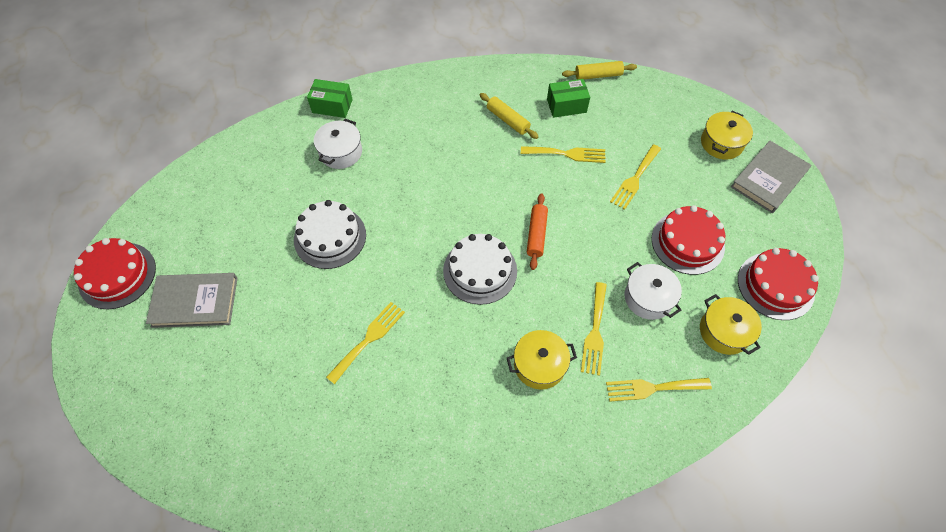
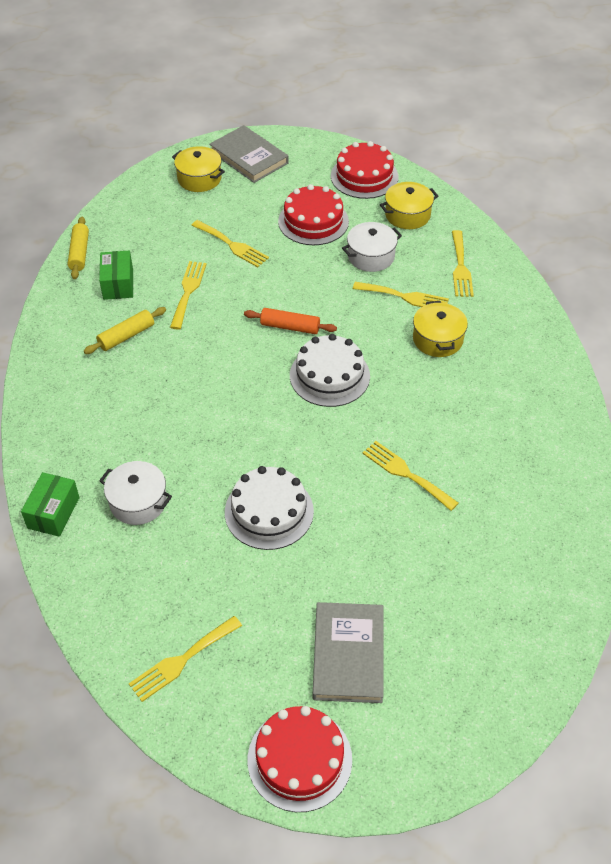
camera: 85 degrees left, 10 degrees down
(205, 196) = (182, 660): none -> yellow fork

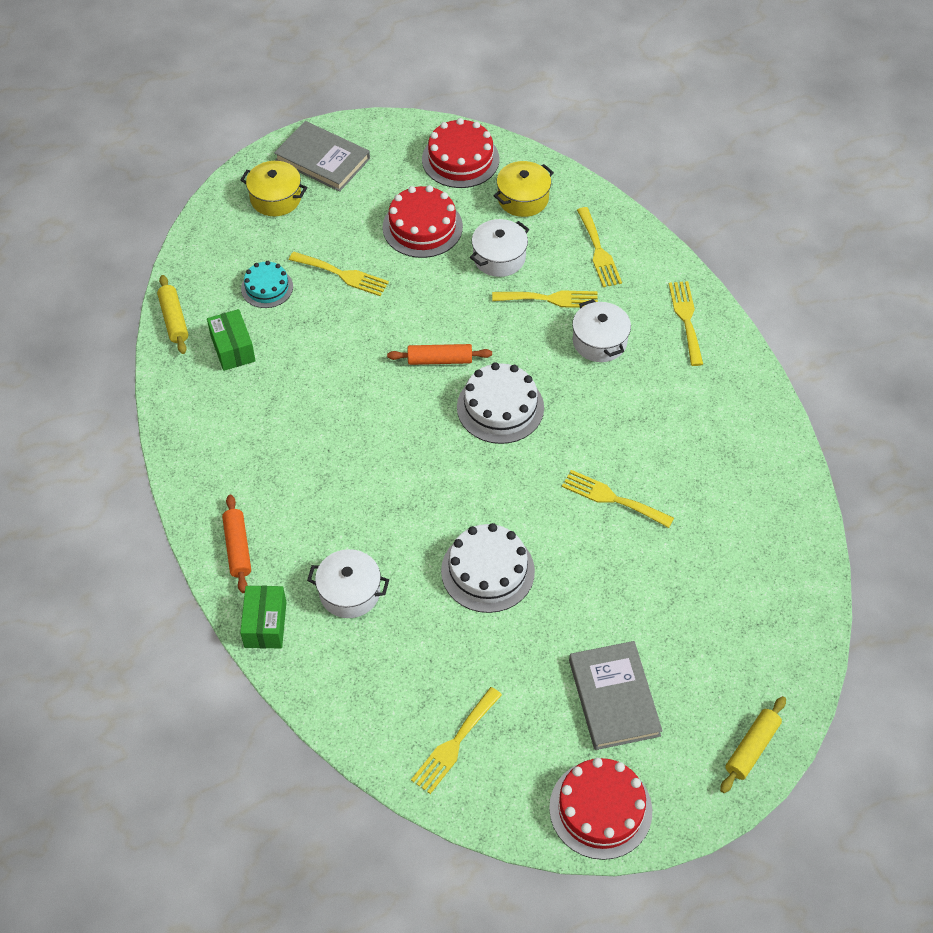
camera: 15 degrees left, 5 degrees up
(56, 443) = (237, 548): none -> orange rolling pin
(126, 336) = (266, 409): yellow rolling pin -> yellow rolling pin (751, 748)
(165, 243) = (267, 287): none -> turquoise cake
(188, 291) = (314, 341): yellow fork -> yellow fork (686, 319)
(437, 339) = (599, 341): yellow pot -> white pot

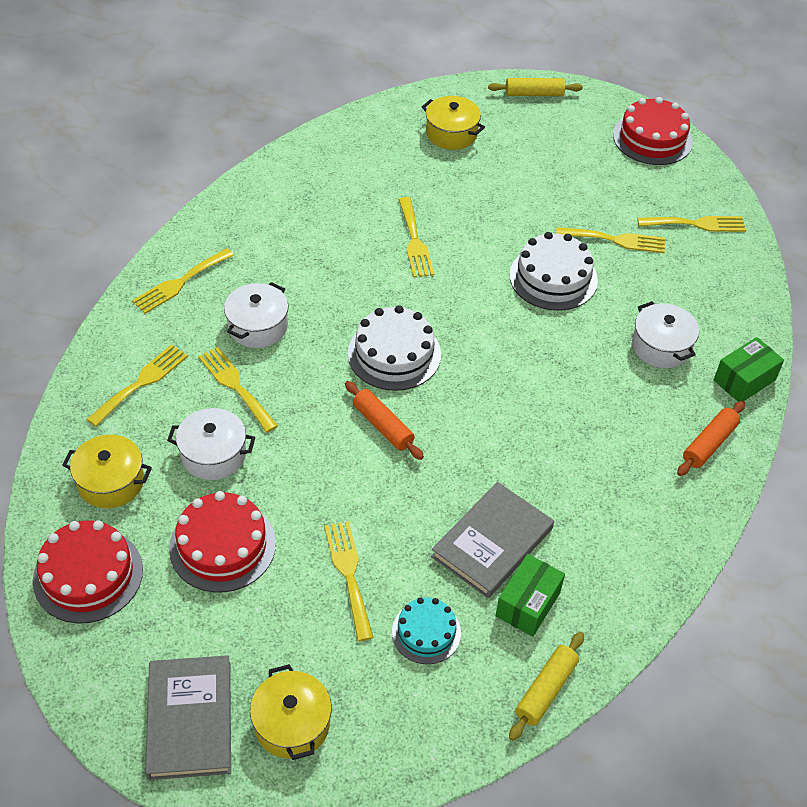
camera: 130 degrees left, 5 degrees down
(490, 656) = (616, 240): none -> yellow fork
(614, 697) = (573, 166): grey book -> grey book (492, 542)
(739, 624) = (451, 134): none -> yellow pot

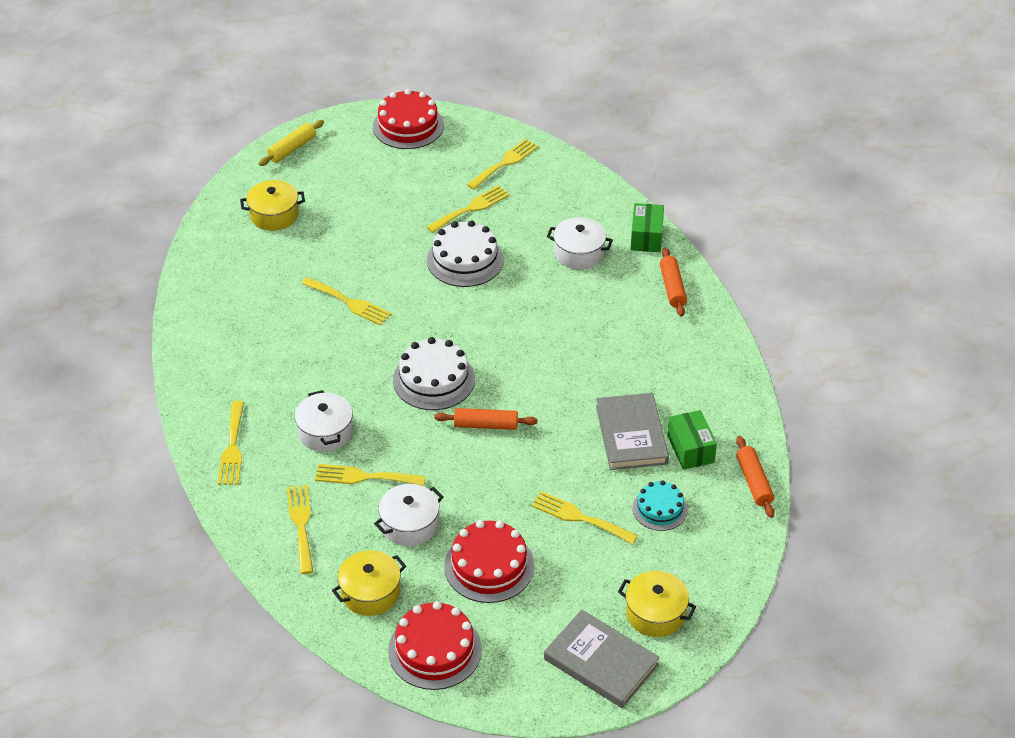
camera: 45 degrees left, 5 degrees down
(546, 690) = (754, 482): yellow rolling pin -> orange rolling pin

